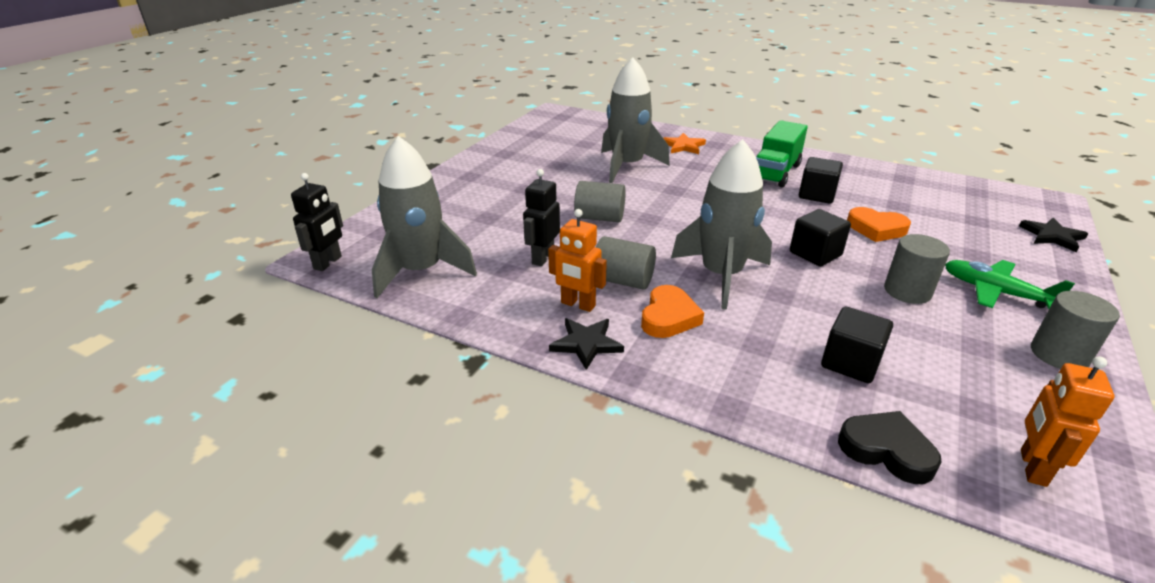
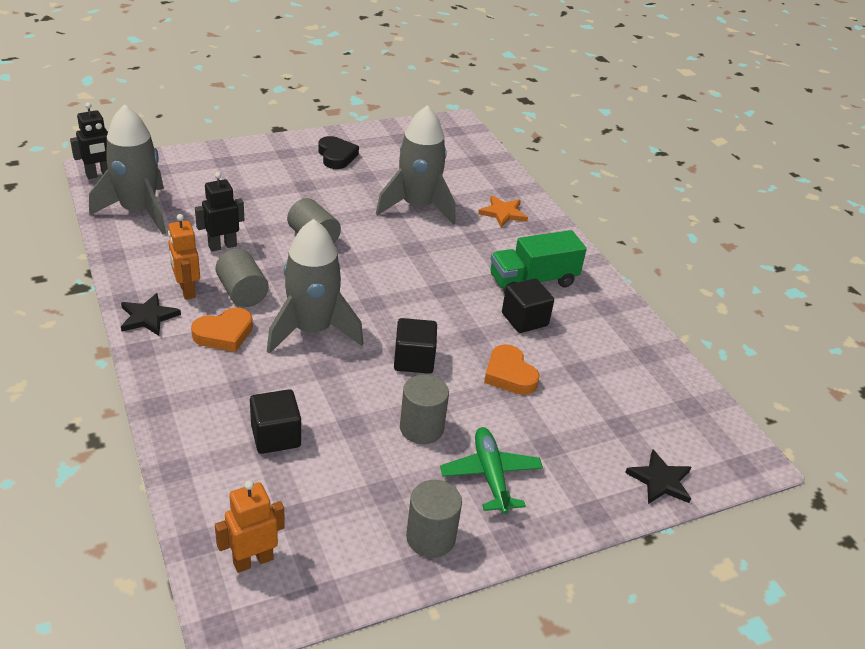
camera: 35 degrees right, 5 degrees up
(886, 450) = (192, 488): black heart -> black heart (336, 156)

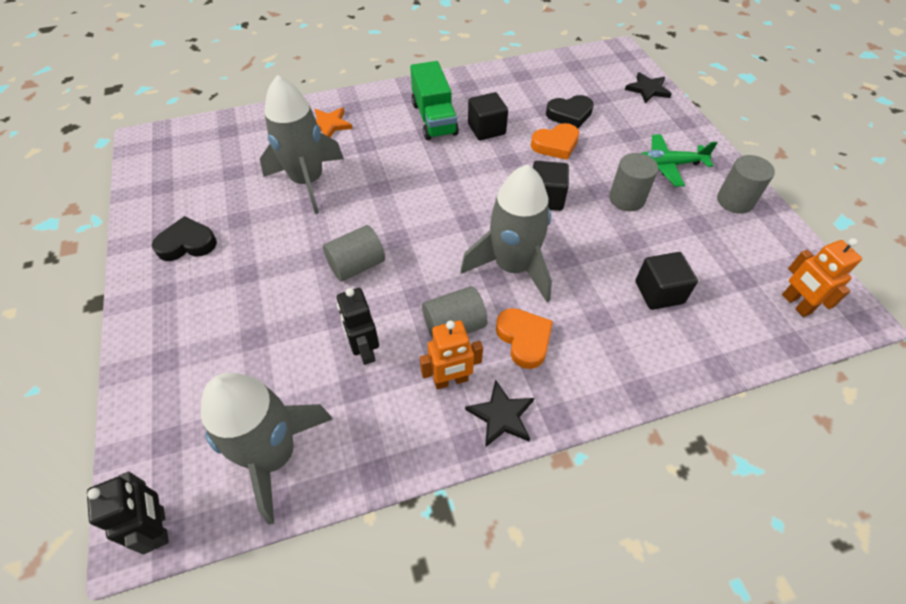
camera: 80 degrees left, 15 degrees up
(574, 392) = (569, 114): none -> black heart

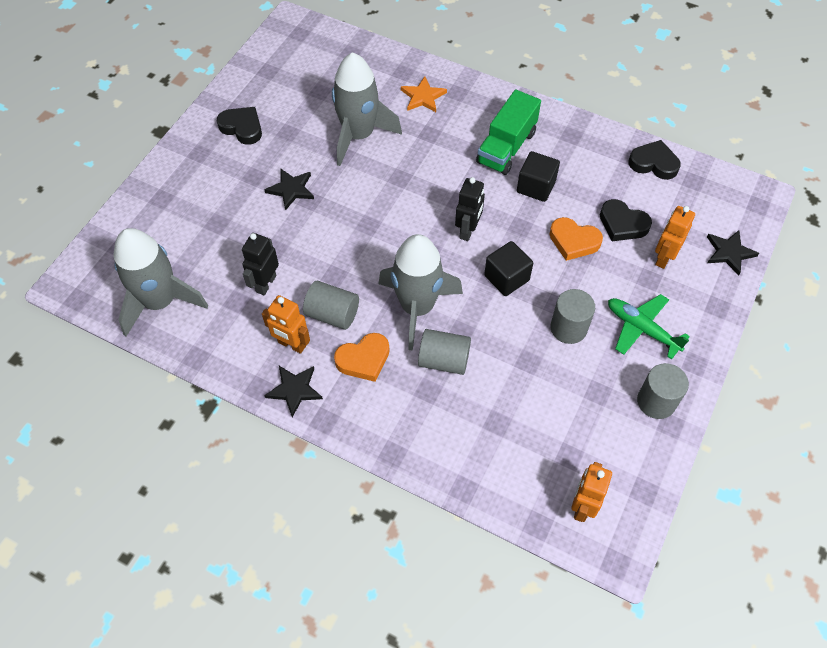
camera: 45 degrees right, 5 degrees up
(159, 527) = (78, 290): black robot -> black robot (468, 230)
(296, 259) = (291, 189): none -> black star
(357, 265) = (321, 224): grey cylinder -> grey cylinder (444, 360)
(524, 339) = (364, 359): orange heart -> orange heart turned 45 degrees clockwise
(539, 70) = (653, 163): none -> black heart
(619, 117) = (663, 257): none -> orange robot
(659, 292) = (493, 410): black cube -> none

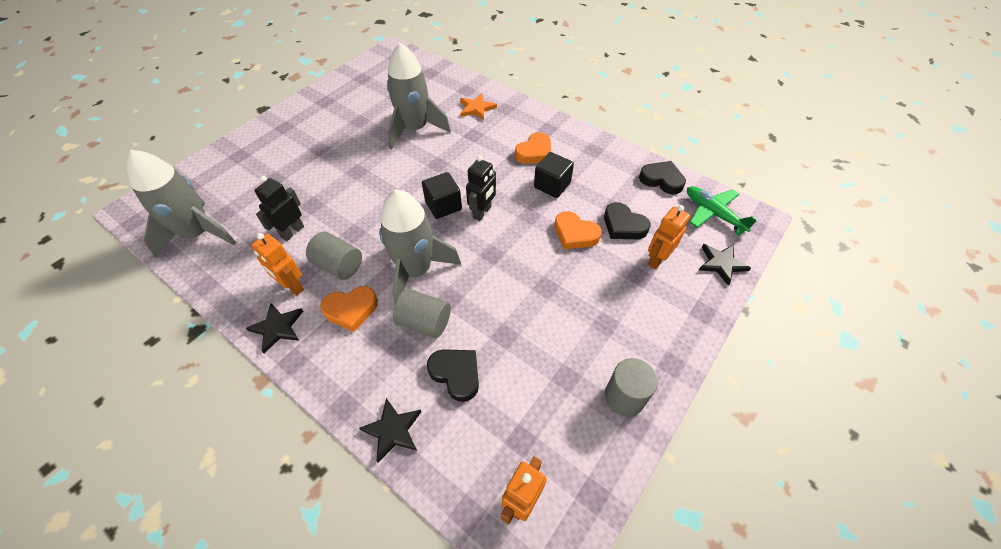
camera: 10 degrees right, 5 degrees down
(242, 128) = (325, 113): black heart -> black heart (456, 374)
(291, 189) = (345, 162): black star -> black star (393, 430)
(506, 147) = (534, 152): green truck -> orange heart
(506, 278) = (505, 256): black cube -> black cube (443, 205)
(568, 328) = (552, 310): grey cylinder -> none
(641, 329) = (623, 321): green plane -> green plane (713, 213)

